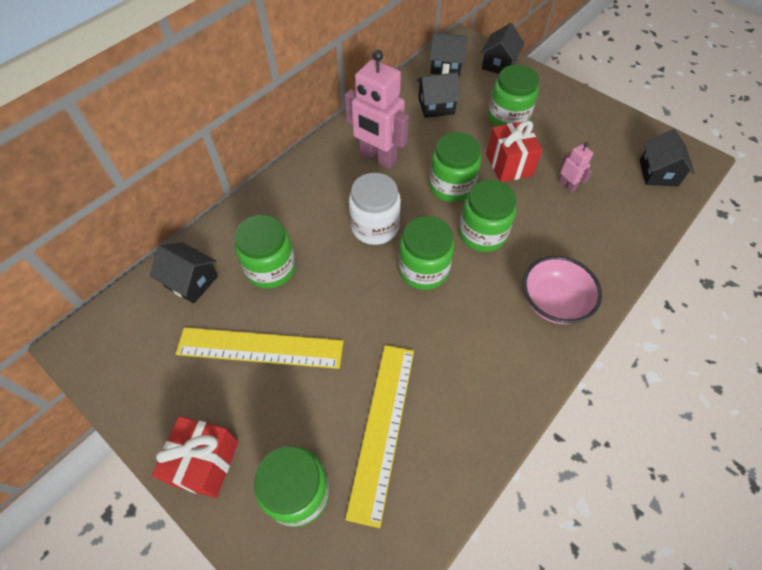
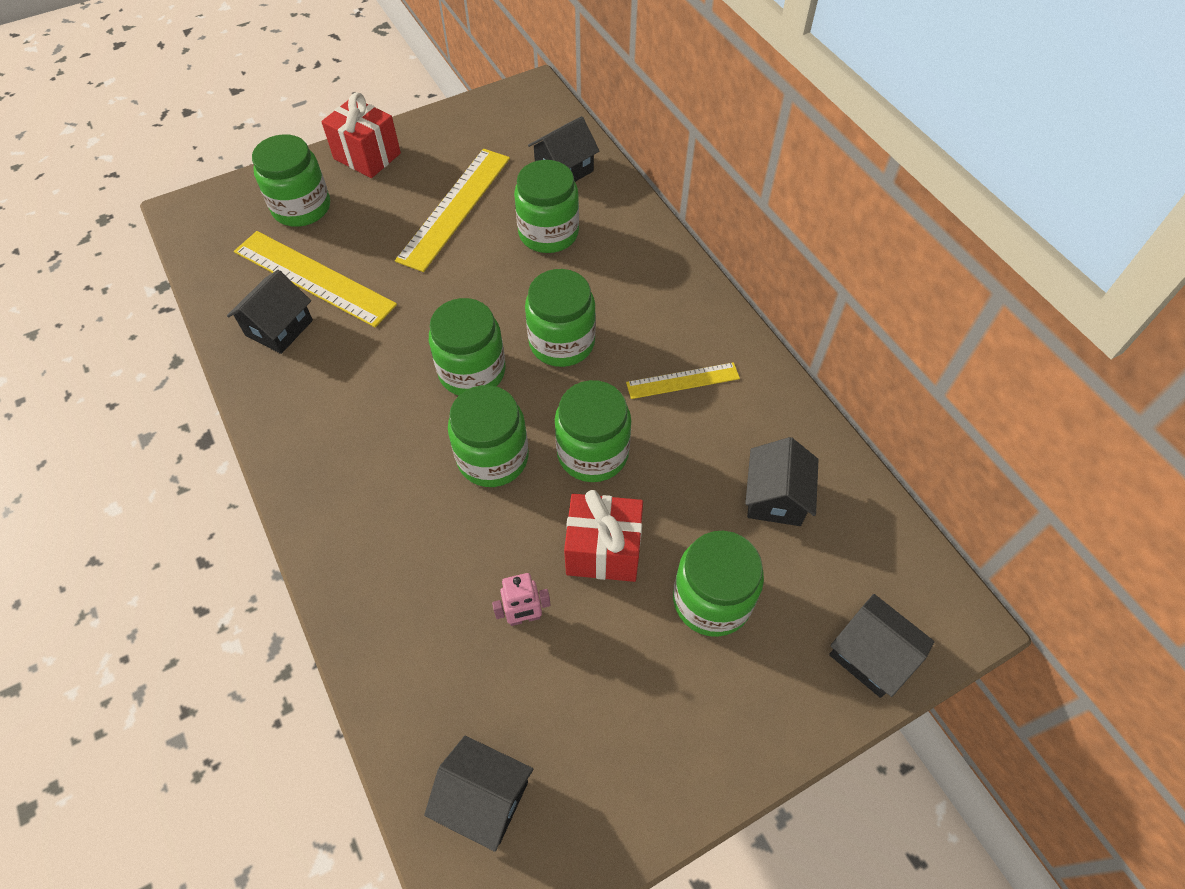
camera: 110 degrees right, 0 degrees up
(375, 226) = (562, 342): white jar -> green jar
(378, 158) = (683, 381): pink robot -> yellow ruler
(446, 66) = (882, 554): black house -> black house (279, 328)
(553, 302) = (349, 494): pink bowl -> none

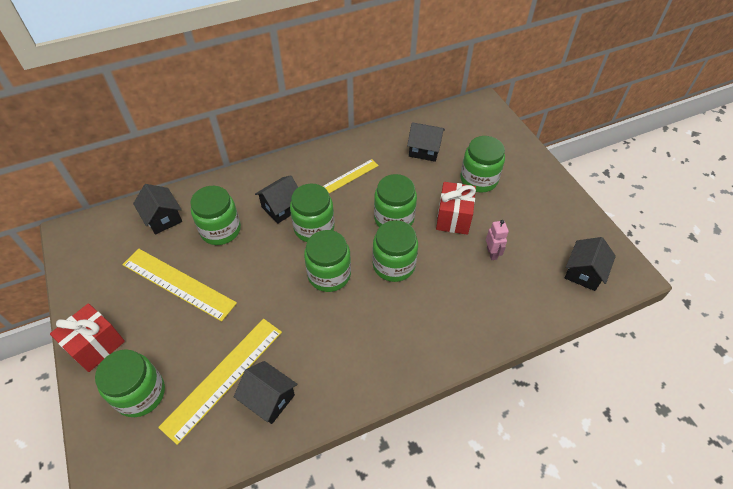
camera: 85 degrees left, 5 degrees down
(683, 381) = (350, 176): yellow ruler -> yellow ruler turned 60 degrees clockwise
(871, 655) = (501, 132): black house -> black house (281, 208)

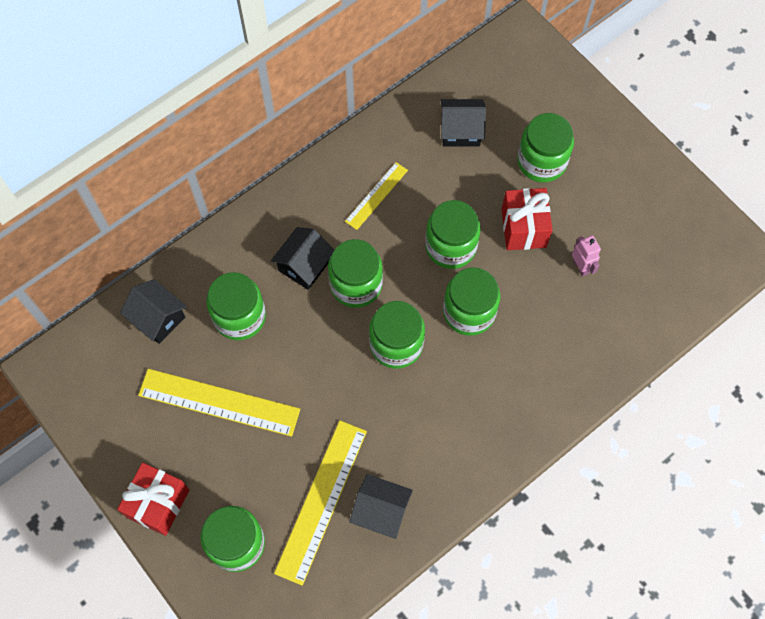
camera: 15 degrees left, 15 degrees up
(584, 272) = (691, 266): black house -> none

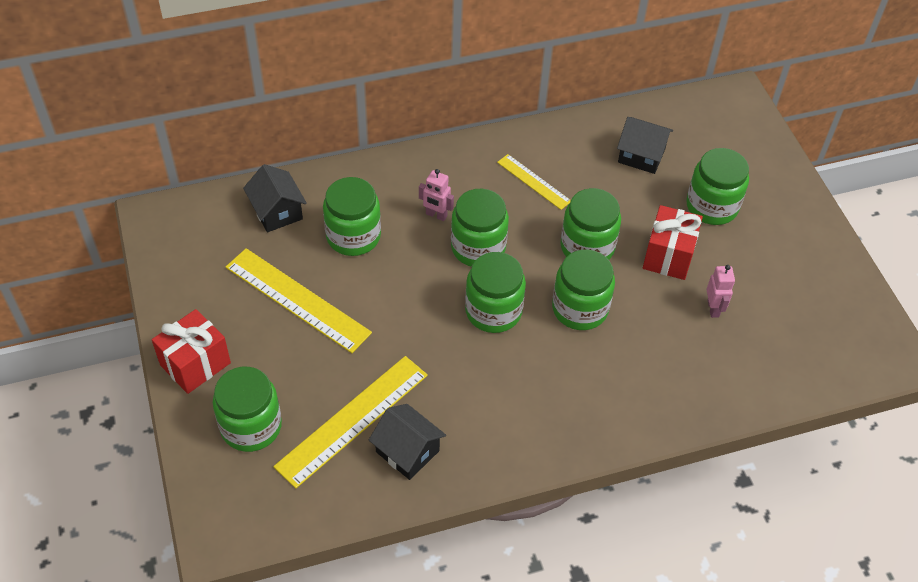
camera: 20 degrees right, 15 degrees down
(304, 265) = (436, 215): black house -> pink robot
(376, 196) = (533, 182): yellow ruler -> yellow ruler turned 75 degrees clockwise

